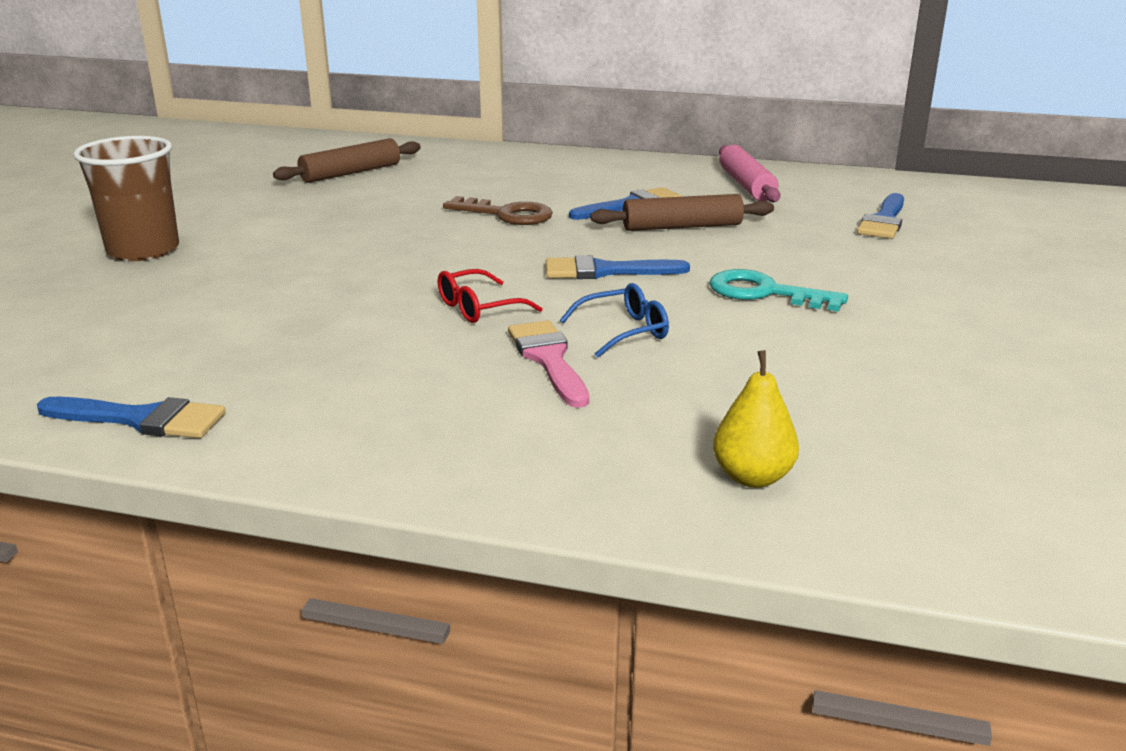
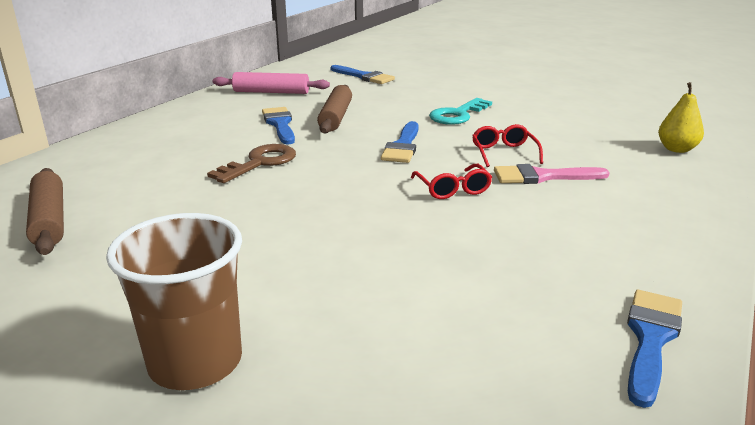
camera: 75 degrees left, 0 degrees up
(623, 331) = (504, 153): blue glasses -> red glasses

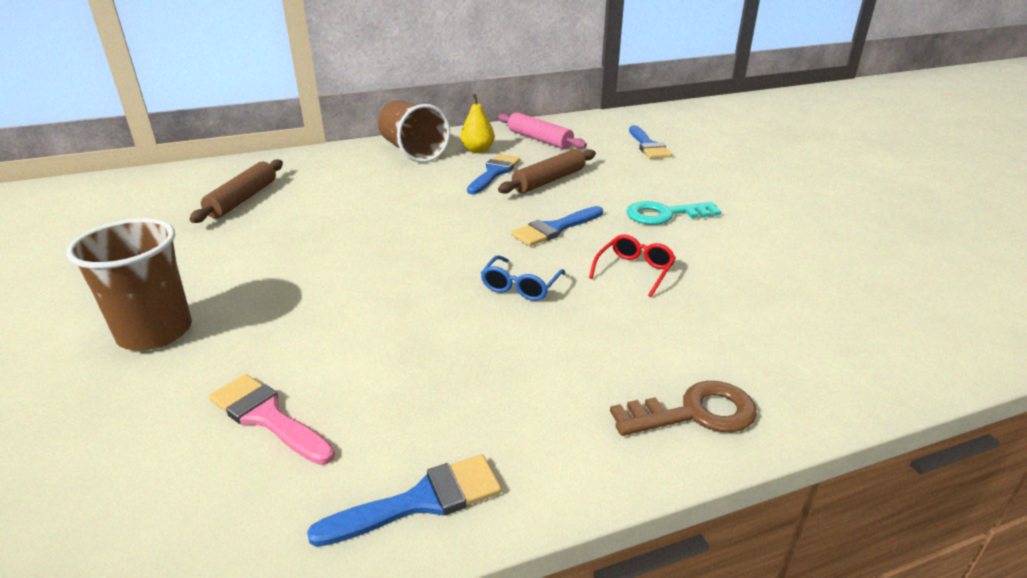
camera: 40 degrees right, 5 degrees up
(168, 129) = (413, 151): none -> brown cup
(260, 163) = (422, 203): brown key -> brown key (694, 413)
(452, 189) = (521, 286): red glasses -> blue glasses
(542, 177) = (625, 310): pink brush -> pink brush (267, 417)
(676, 149) = (850, 346): yellow pear -> yellow pear (478, 150)

